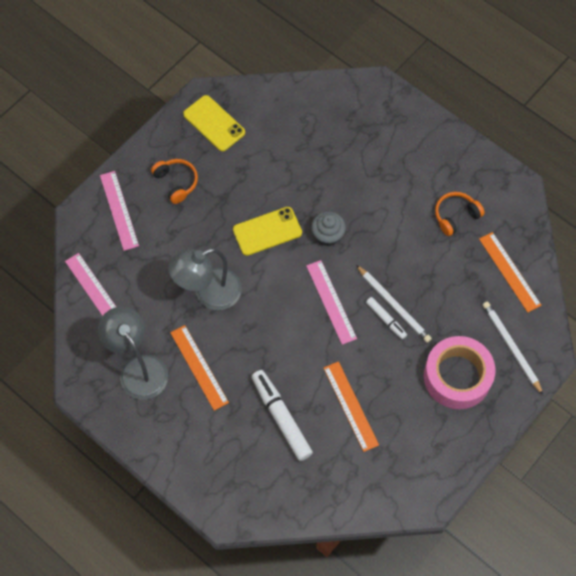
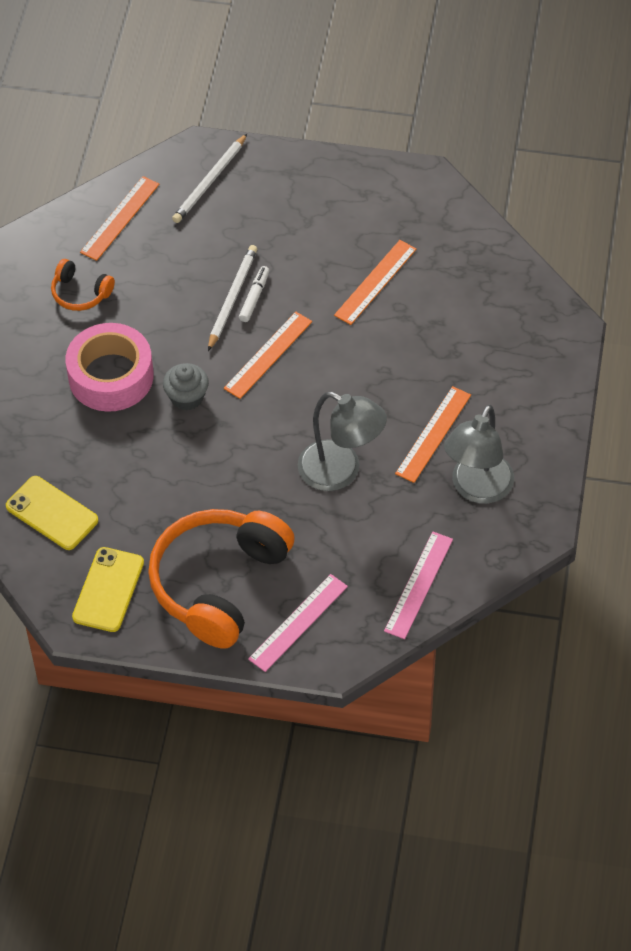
camera: 120 degrees left, 10 degrees down
(176, 182) = (219, 583): orange headphones -> orange headphones, size x2.20
(267, 231) = (221, 457): yellow phone -> yellow phone (52, 513)
(281, 417) = (433, 334): white marker -> none
(331, 302) = (268, 355): pink ruler -> orange ruler
(457, 377) = (276, 210): pink tape -> pink tape (111, 376)

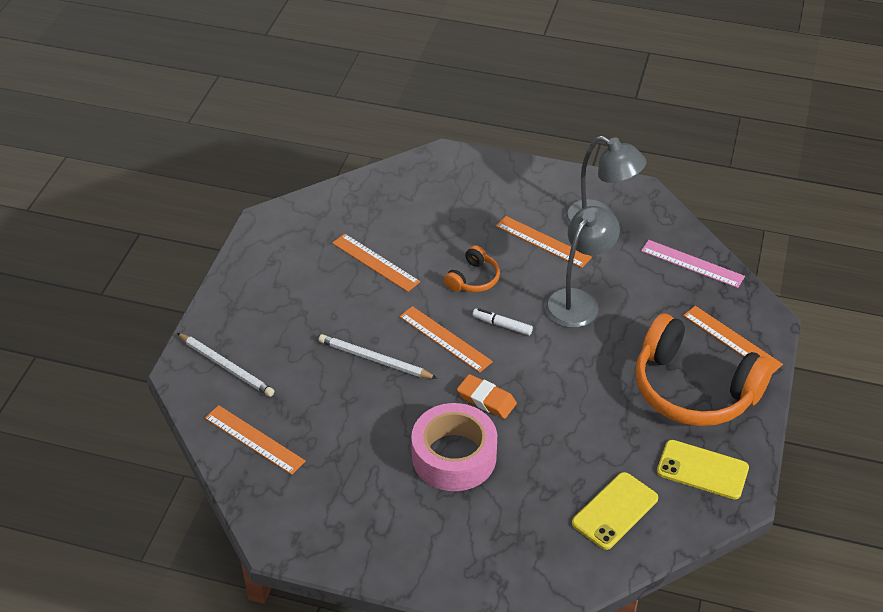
camera: 85 degrees left, 10 degrees down
(80, 293) = (344, 476): orange headphones -> orange headphones (473, 279)
(187, 397) = (486, 399): grey cupcake -> orange eraser
(254, 297) = (376, 344): white marker -> white marker (502, 325)
(298, 622) = (732, 340): pink ruler -> orange ruler

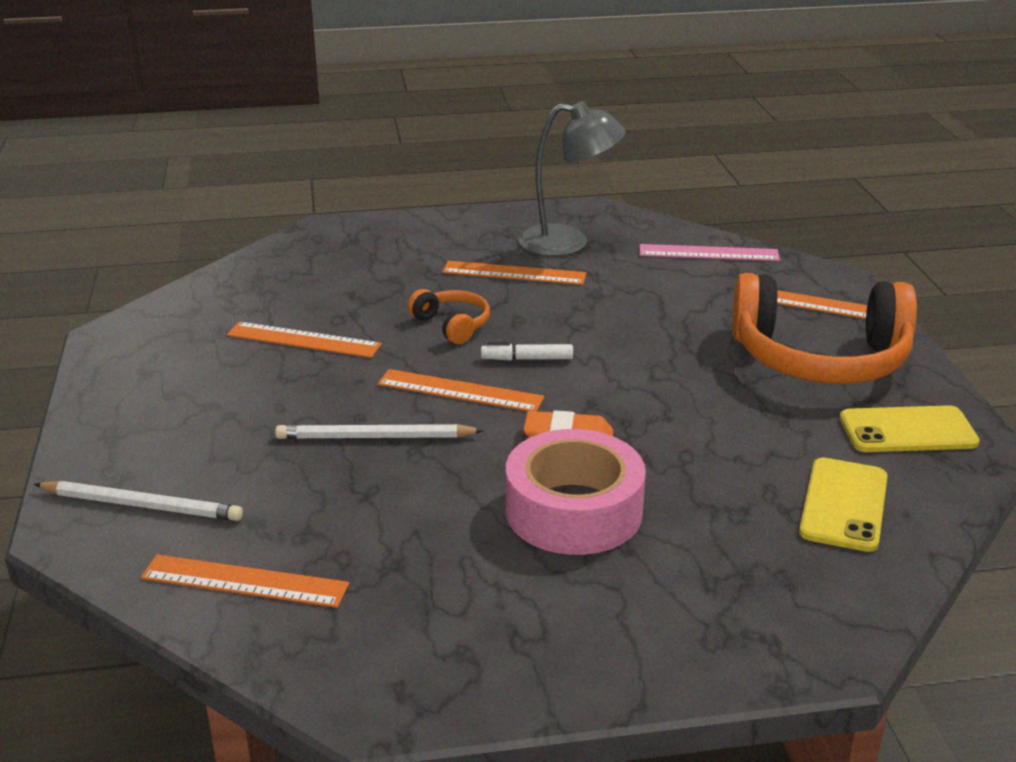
camera: 25 degrees left, 15 degrees down
(473, 279) = (452, 325): orange headphones -> orange headphones turned 45 degrees counterclockwise
(577, 301) = (604, 314): grey lamp -> none

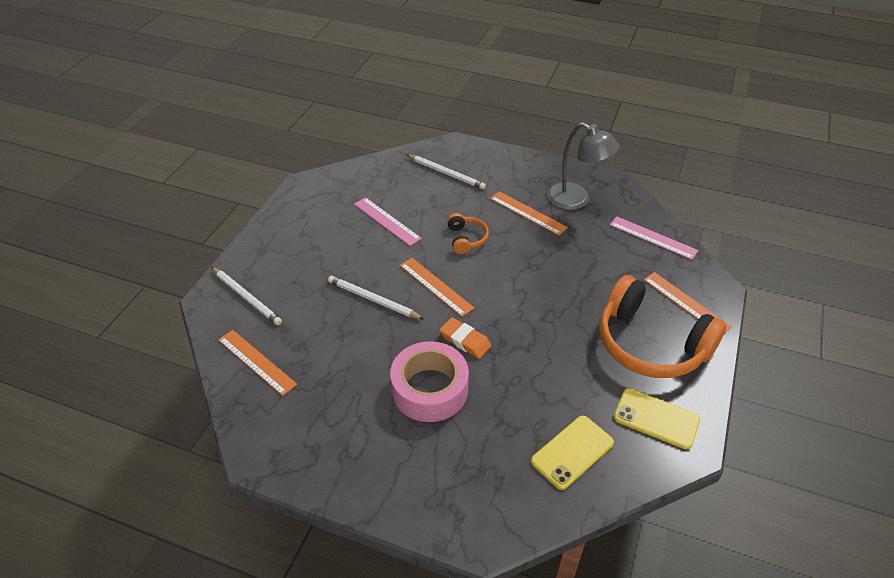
camera: 30 degrees right, 15 degrees up
(303, 340) = (387, 221): orange ruler -> pink ruler
(346, 262) = (446, 173): none -> white pencil
(527, 359) = (486, 278): white marker -> none

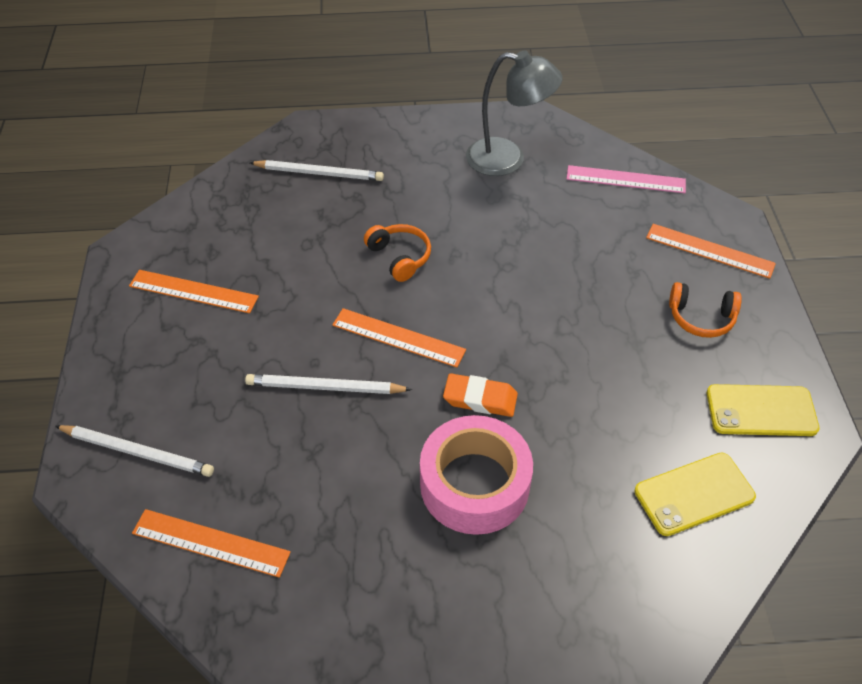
camera: 25 degrees left, 5 degrees up
(387, 221) = (277, 267): pink ruler -> none
(528, 213) = (457, 195): orange ruler -> orange ruler (193, 291)
(572, 452) = (694, 494): yellow phone -> yellow phone turned 45 degrees clockwise
(650, 344) = (701, 318): orange headphones -> orange headphones, size x0.45

